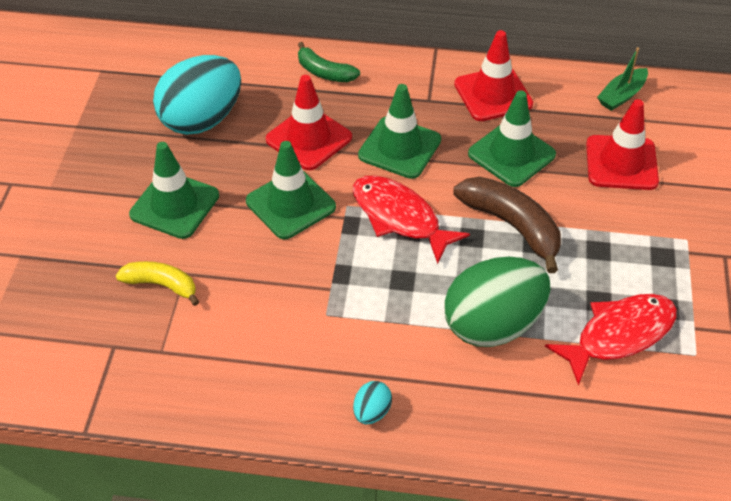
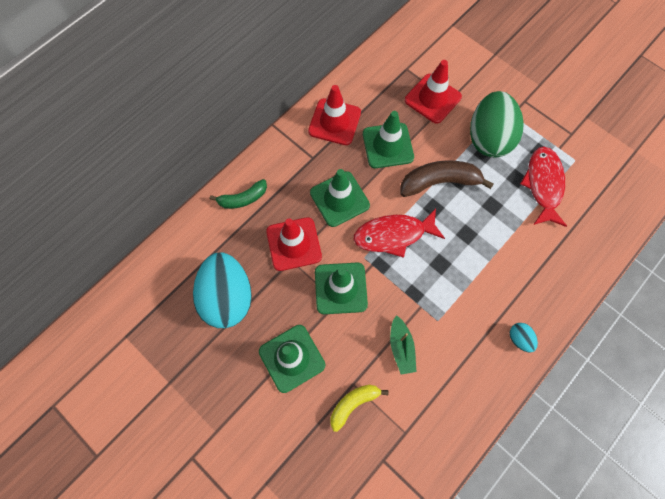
camera: 55 degrees left, 20 degrees up
(492, 324) = (499, 239): green egg -> green egg (488, 138)
(621, 95) = (385, 62): green boat -> green boat (401, 347)

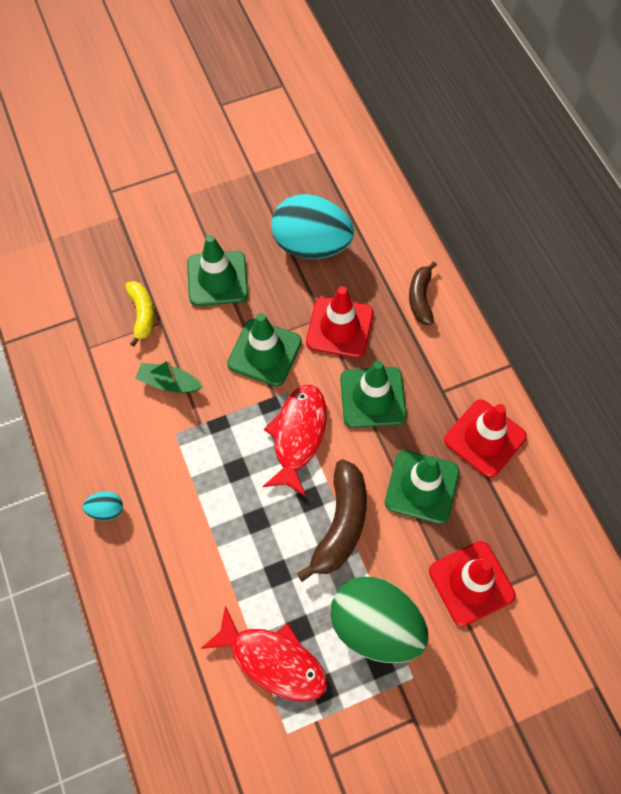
camera: 115 degrees right, 5 degrees down
(243, 199) = (420, 298): green banana -> brown banana

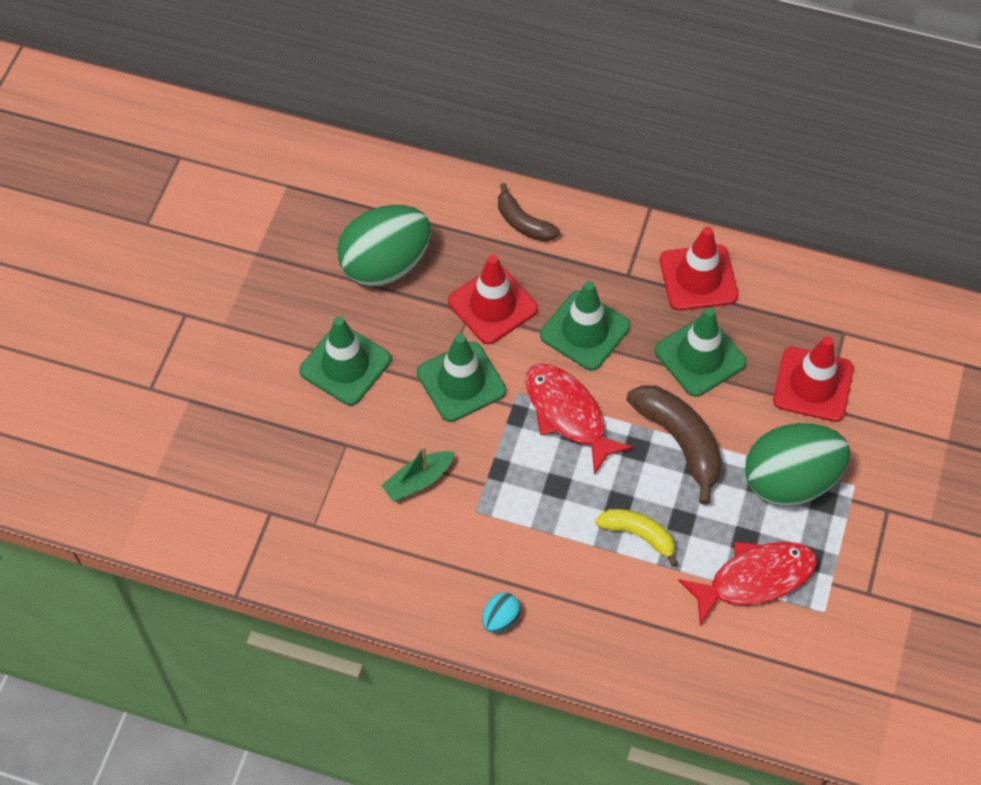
camera: 50 degrees left, 5 degrees down
(142, 314) = (322, 454): yellow banana -> yellow banana (638, 535)
(311, 245) = (385, 265): turquoise egg -> green egg

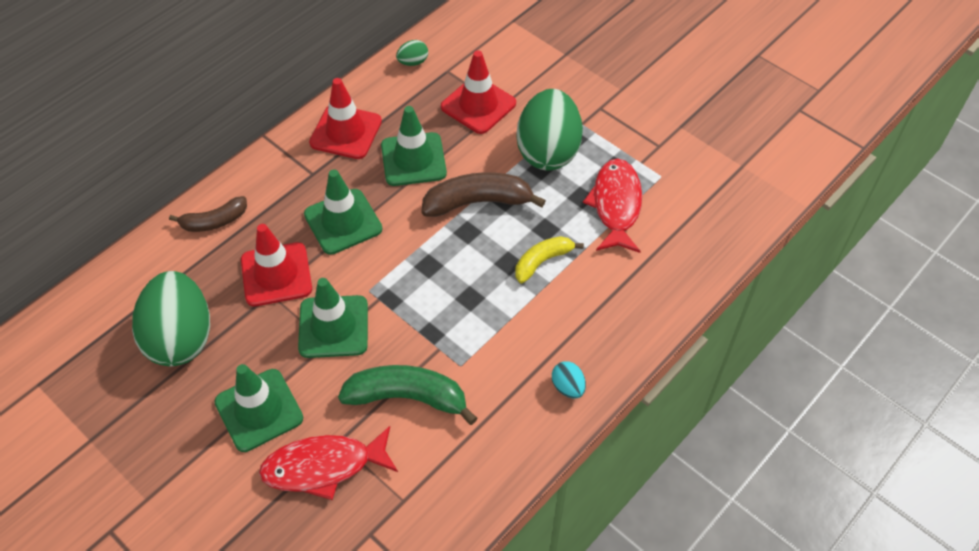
camera: 65 degrees left, 5 degrees down
(418, 481) = (408, 397): green boat -> green banana
(568, 414) = (411, 264): red fish -> red fish (324, 466)
(834, 294) = (413, 62): none -> green egg

